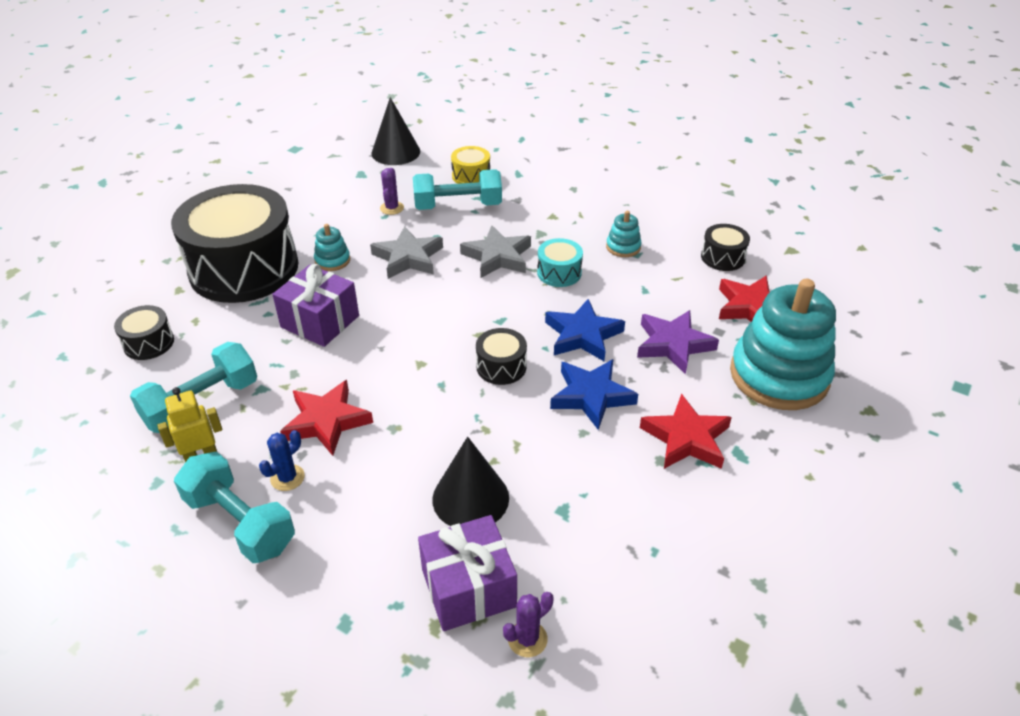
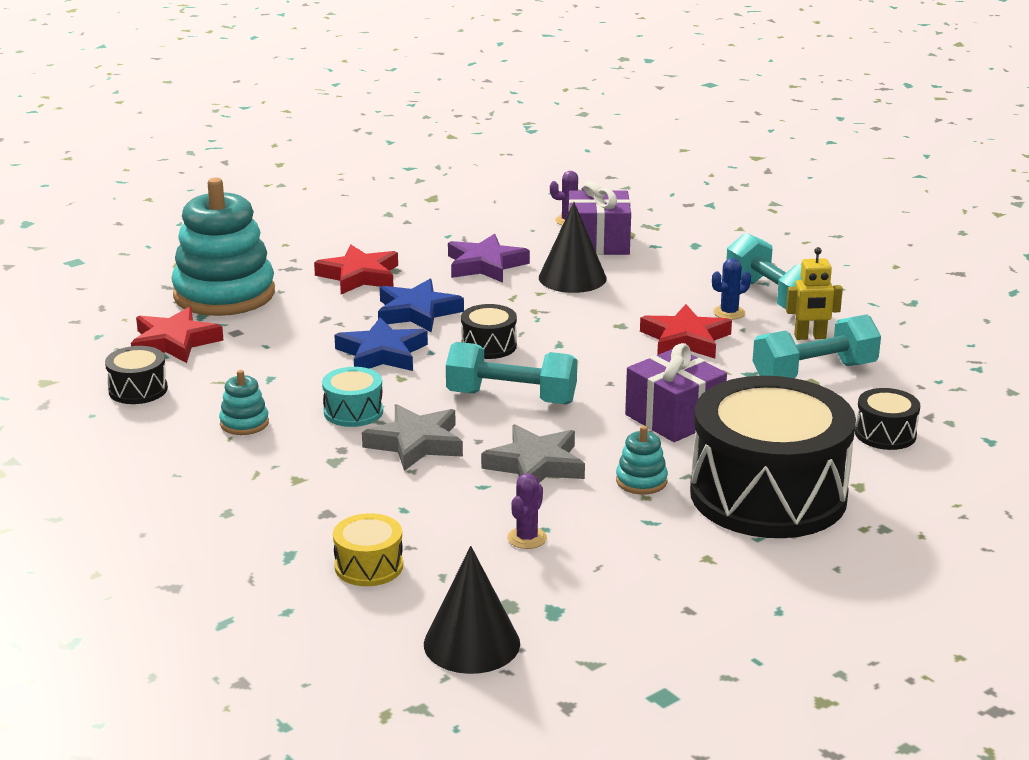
camera: 160 degrees left, 15 degrees down
(458, 206) = (423, 521): turquoise dumbbell -> turquoise dumbbell (511, 398)
(673, 345) = (296, 330): purple star -> purple star (485, 265)

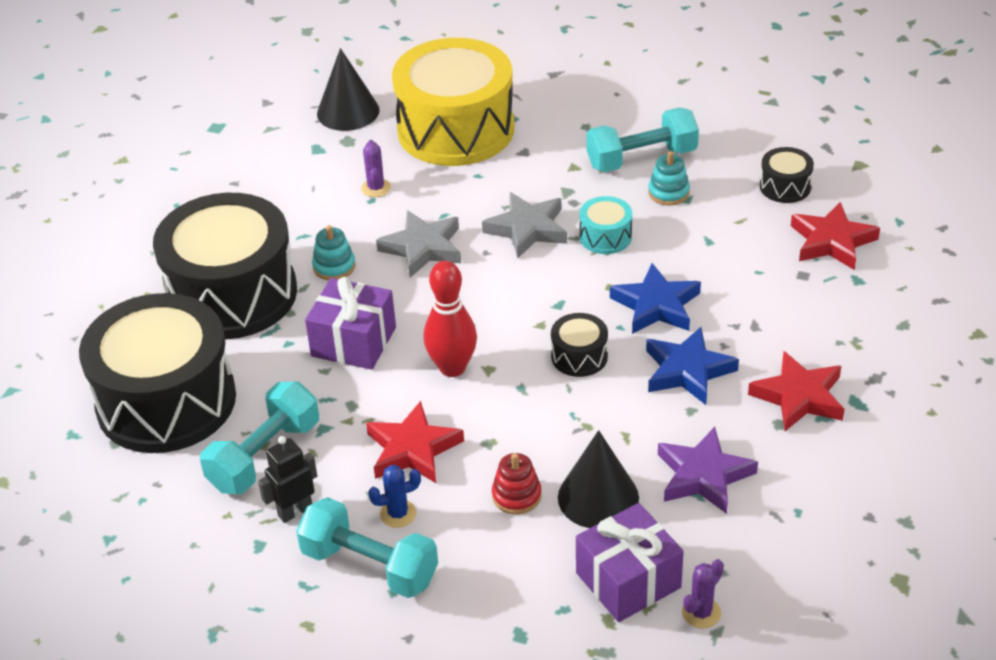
camera: 150 degrees right, 15 degrees up
(224, 294) = (878, 313): turquoise stacking toy -> none
(369, 566) = (456, 129): yellow drum -> yellow drum, size x2.43
(511, 398) = (501, 304): turquoise dumbbell -> turquoise dumbbell (641, 158)
(602, 373) = (452, 368): none -> red bowling pin
(630, 295) = (516, 496): none -> red stacking toy
(729, 313) = (398, 514): blue cactus -> blue cactus turned 45 degrees clockwise
(810, 337) = (295, 511): yellow robot -> black robot
(885, 434) = (166, 401): black drum -> black drum, size x2.43

